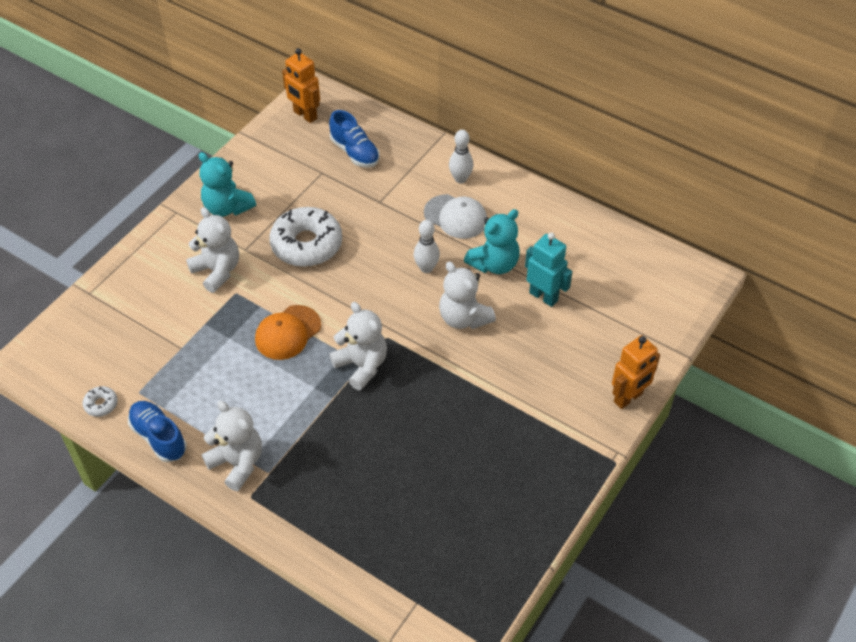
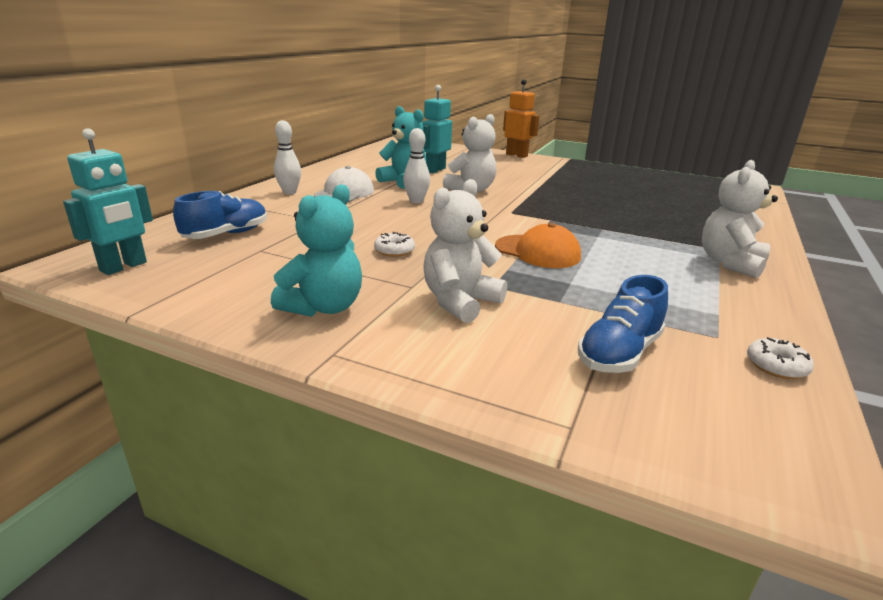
camera: 100 degrees left, 25 degrees down
(159, 437) = (763, 311): blue shoe -> blue shoe (619, 353)
(305, 115) = (124, 267): orange robot -> turquoise robot
(306, 244) = (394, 251): white donut -> white donut, size x0.43
(361, 365) = (553, 219): white teddy bear -> none

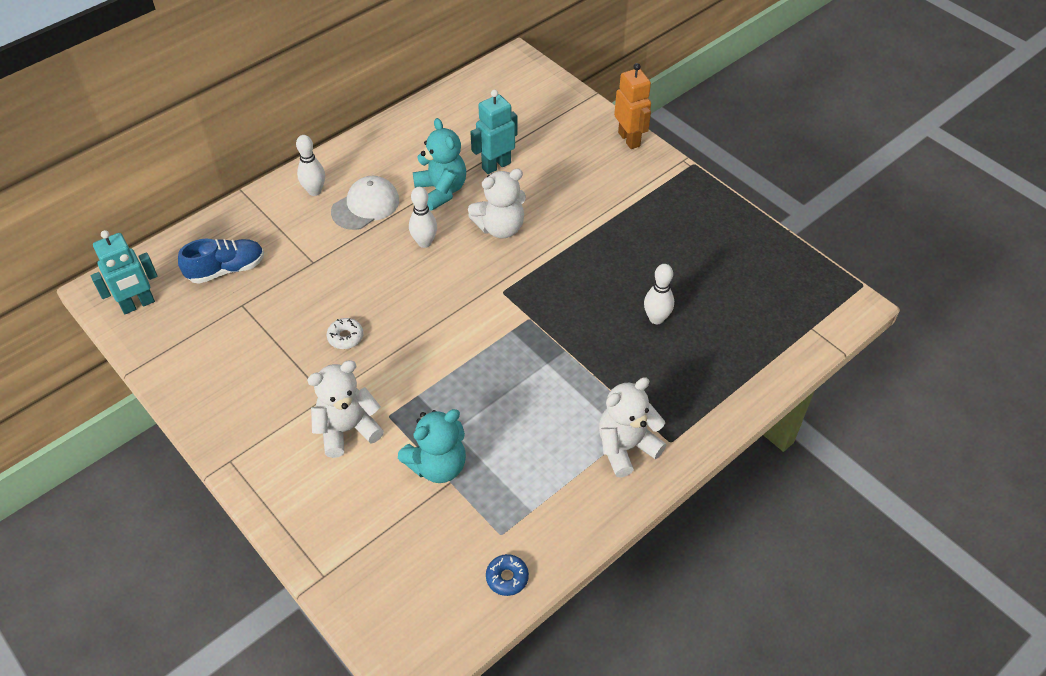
camera: 25 degrees right, 25 degrees up
(324, 307) = (250, 405): turquoise teddy bear -> turquoise teddy bear (437, 465)
(537, 252) = (466, 375): orange cap -> none
(619, 353) = (411, 526): blue shoe -> none
(645, 207) = (656, 318): none -> white bowling pin
(776, 366) = (507, 577): white donut -> blue donut

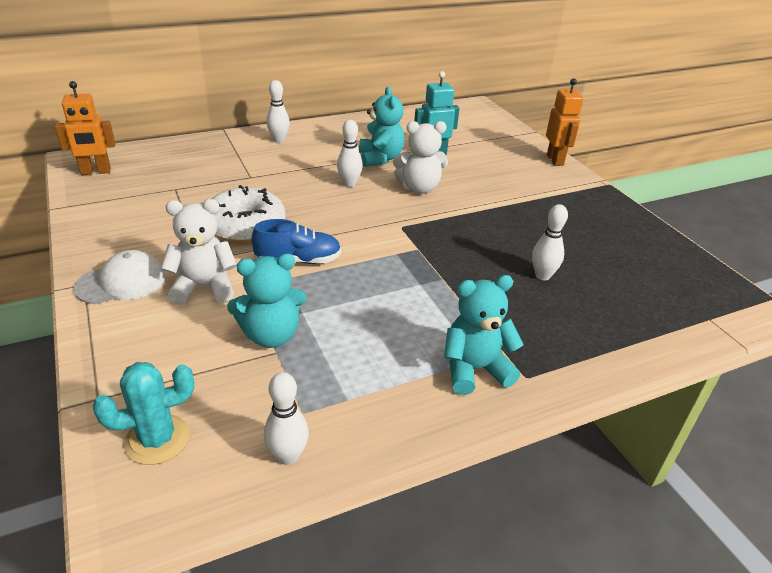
camera: 15 degrees right, 15 degrees down
(138, 304) = (96, 172): turquoise robot -> orange robot
(226, 269) = (179, 167): blue shoe -> blue shoe (298, 261)
(345, 337) = (245, 225): white donut -> white donut, size x2.34
(365, 206) = (313, 155): white cap -> white cap (121, 282)
(396, 596) = (157, 439): none -> turquoise cactus
(507, 577) = (288, 456): blue donut -> white bowling pin
(626, 447) = (475, 369): white teddy bear -> turquoise teddy bear

